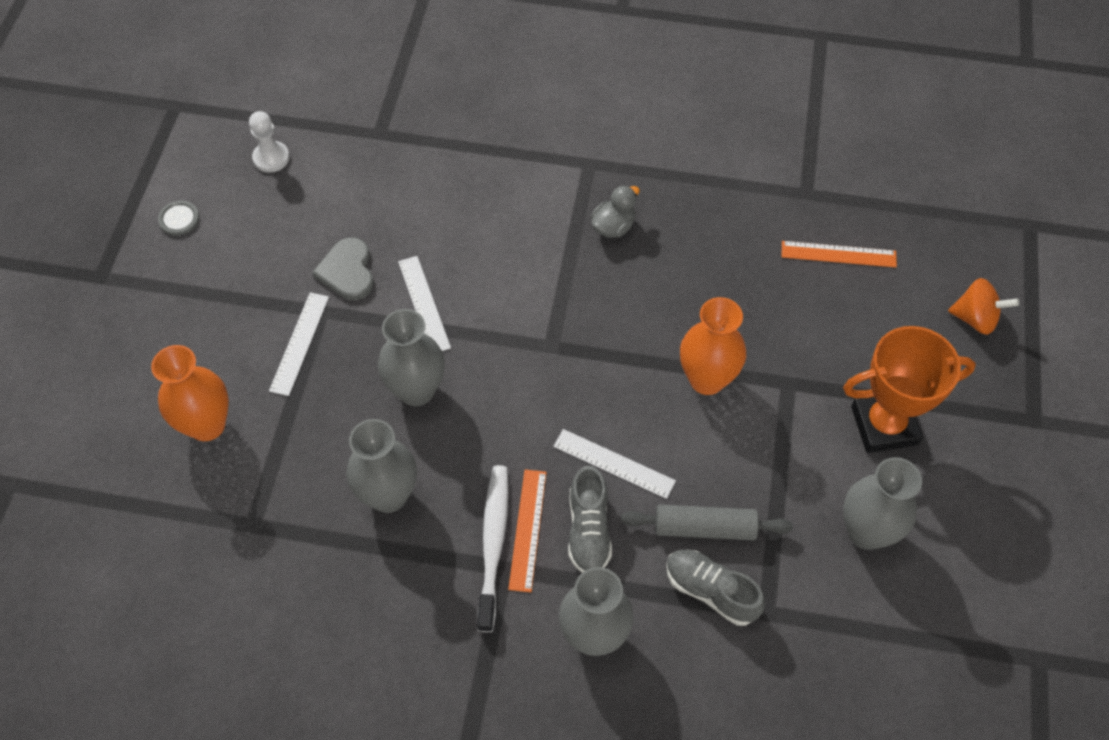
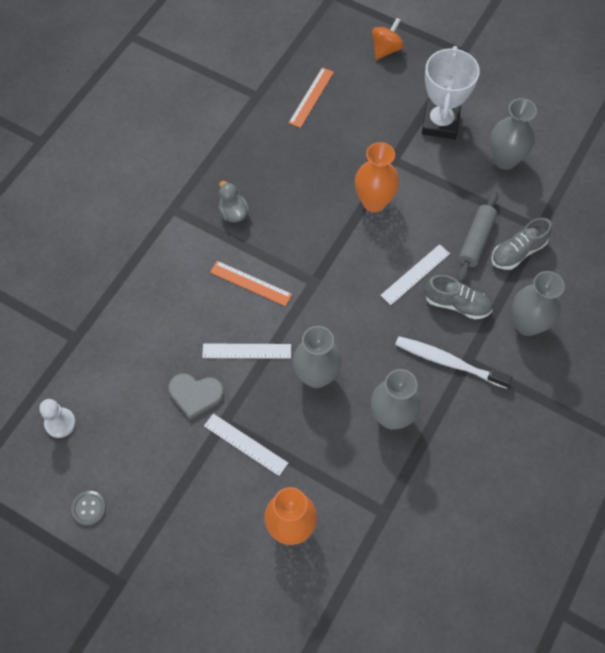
camera: 70 degrees left, 5 degrees up
(528, 529) = (445, 339): orange ruler -> orange ruler (251, 283)
(884, 425) = (440, 123): orange trophy -> white trophy

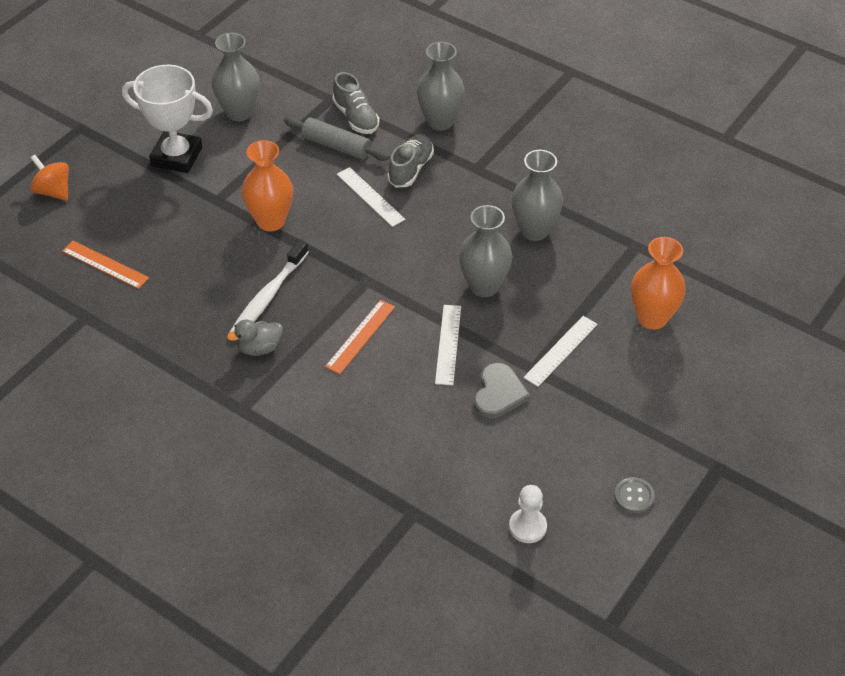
camera: 85 degrees left, 15 degrees down
(448, 362) = (476, 182): white toothbrush -> white toothbrush (267, 297)

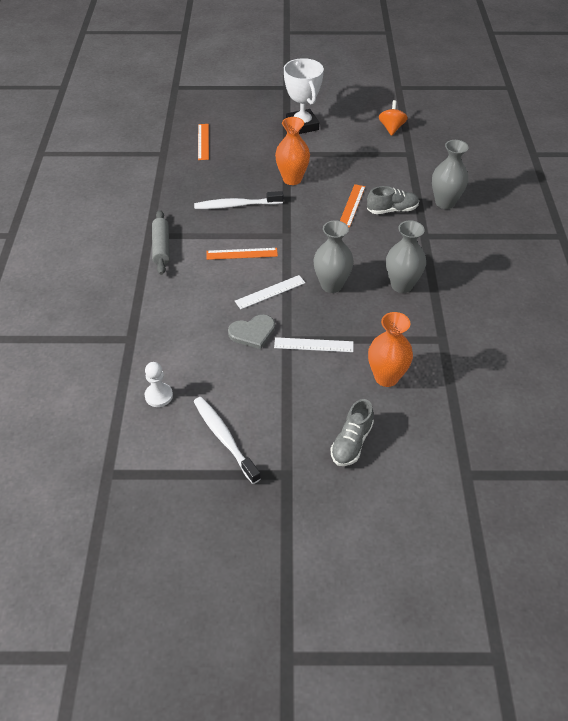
camera: 55 degrees right, 0 degrees up
(53, 191) = (234, 102): orange spinning top -> orange spinning top (391, 128)
(239, 112) = (359, 129): grey vase -> none
(259, 348) = (197, 220): grey duck -> none
(336, 146) = (376, 174): grey rolling pin -> grey rolling pin (161, 247)
(356, 117) = (407, 170): grey shoe -> grey shoe (351, 442)
(370, 196) = (352, 205): white ruler -> orange ruler
(634, 496) = (224, 438): grey button -> white toothbrush

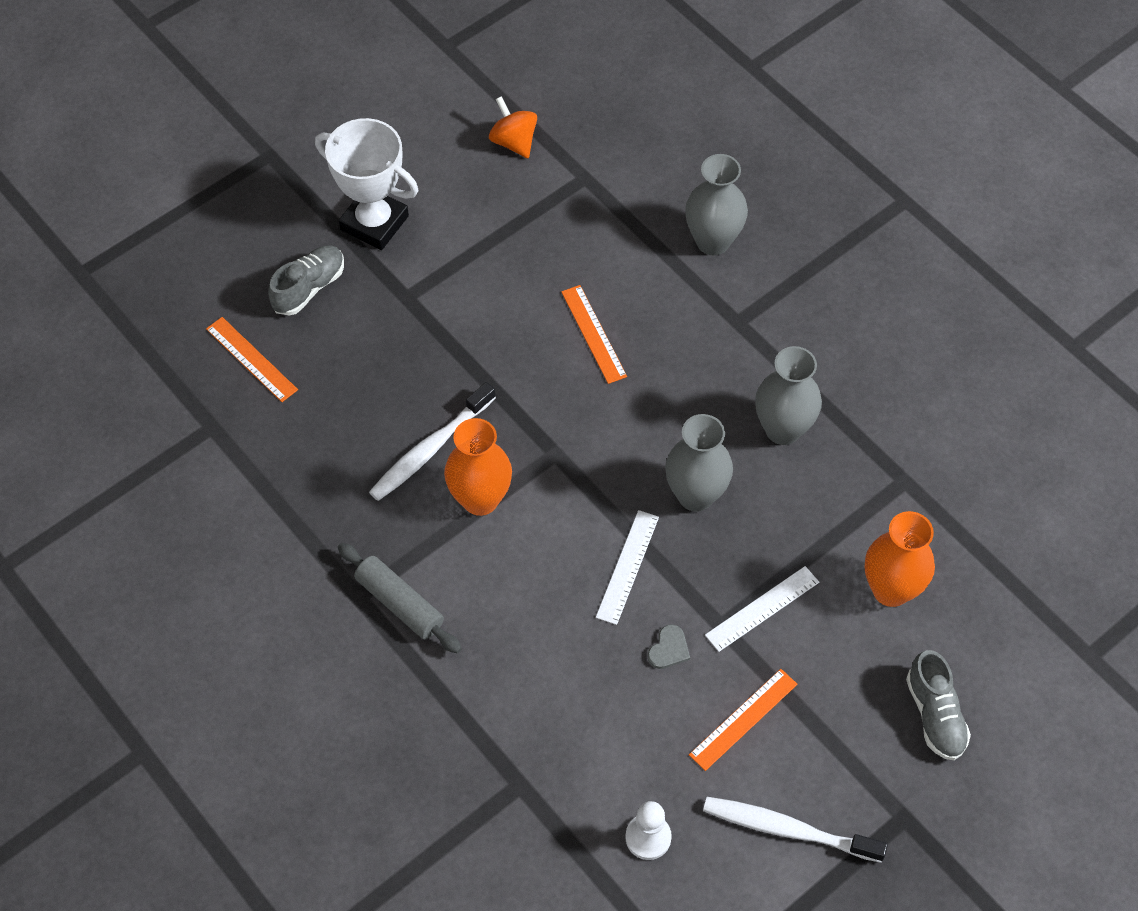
camera: 40 degrees left, 10 degrees up
(242, 253) = (525, 530): orange ruler -> orange ruler (743, 719)
(252, 332) = (669, 649): grey heart -> grey heart, size x0.60
(292, 179) = (463, 342): orange vase -> orange vase (480, 499)
(392, 210) = (655, 304): grey shoe -> grey shoe (309, 288)

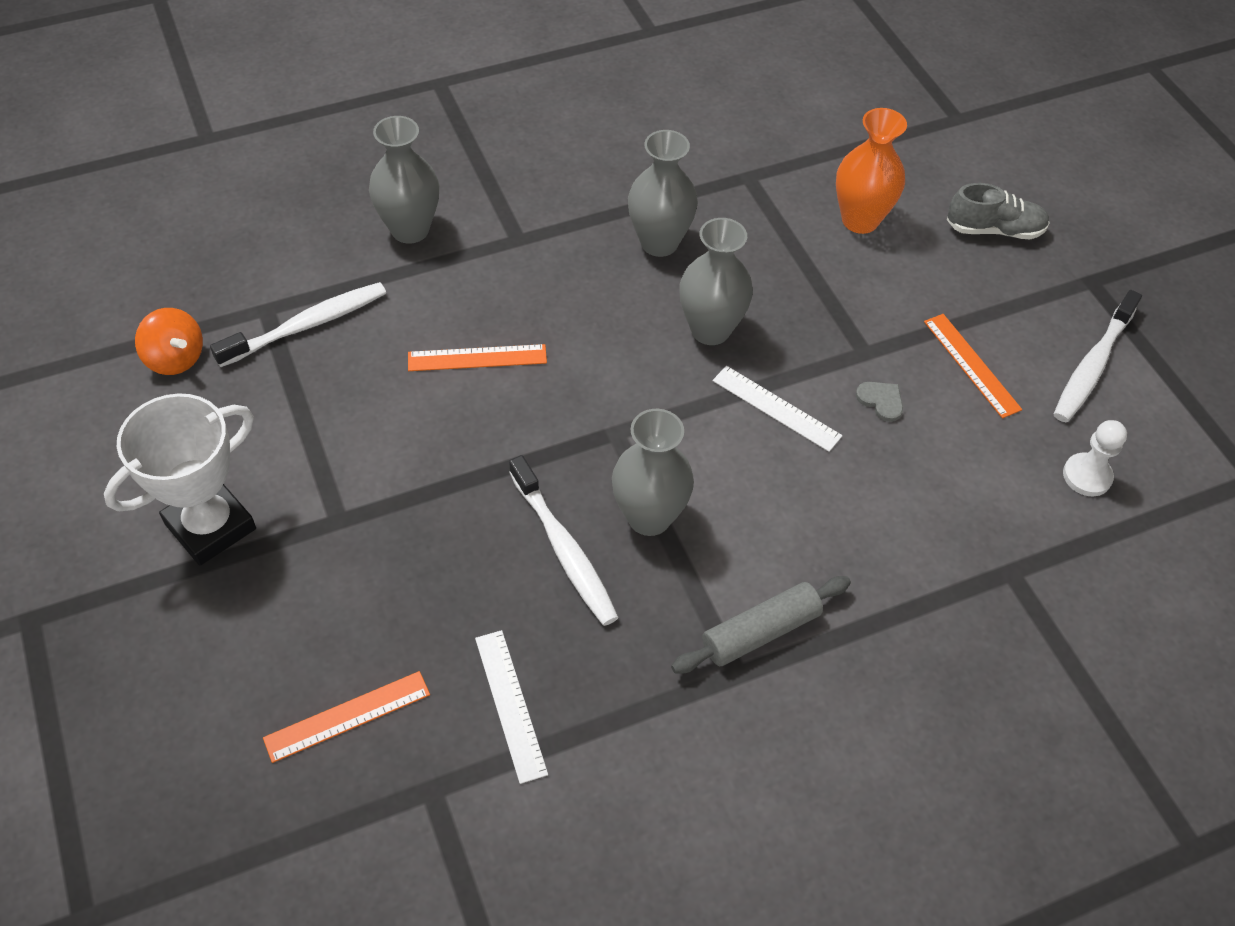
camera: 75 degrees left, 5 degrees down
(309, 288) = (270, 622): grey shoe -> none
(480, 499) = (649, 517): orange vase -> grey vase
(513, 142) = (175, 358): orange spinning top -> orange spinning top turned 120 degrees counterclockwise
(579, 210) = (307, 325): none -> white toothbrush
(762, 609) = (855, 316): white ruler -> white ruler (510, 704)

